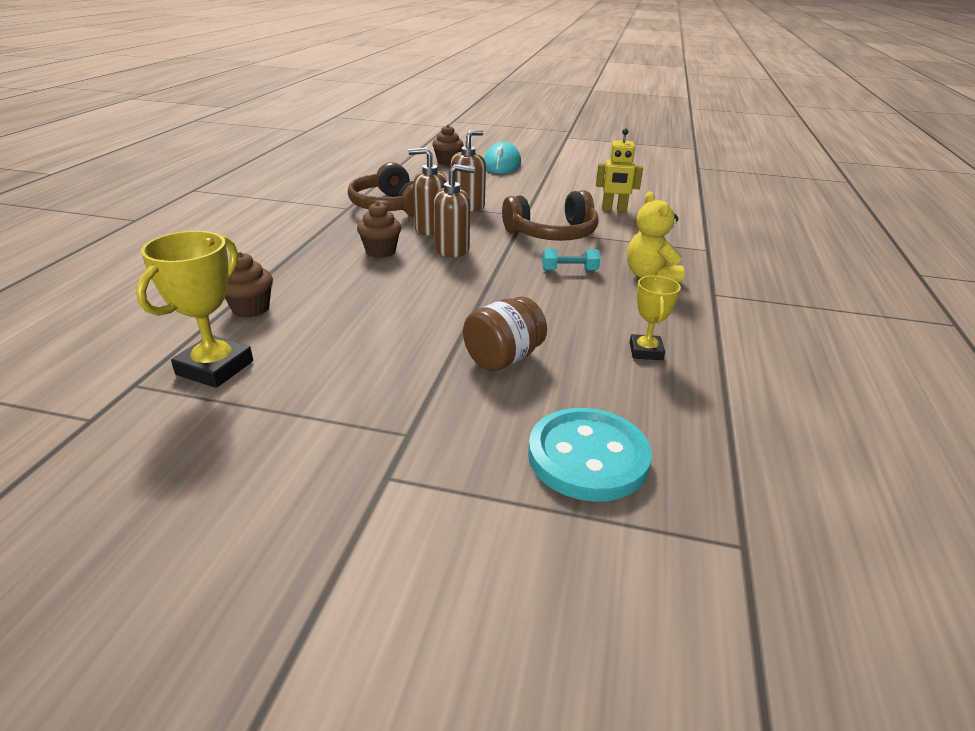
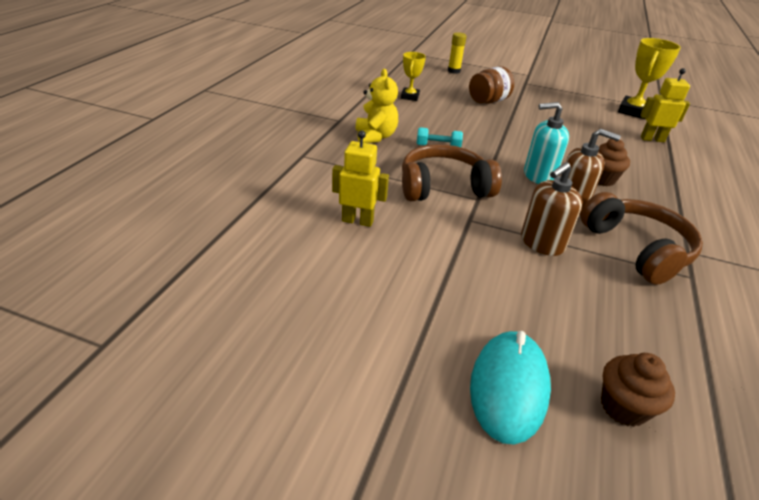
camera: 175 degrees left, 5 degrees up
(251, 309) = (652, 139): brown cupcake -> yellow robot
(452, 249) = (538, 176): brown soap dispenser -> turquoise soap dispenser
(588, 457) = (454, 71): turquoise button -> yellow glue stick

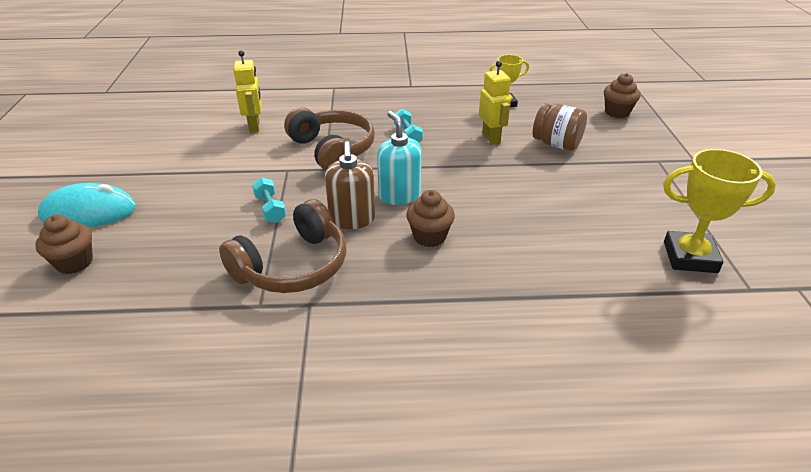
camera: 70 degrees right, 0 degrees up
(375, 136) = (396, 105): yellow teddy bear -> none
(454, 71) = (617, 112): yellow glue stick -> brown cupcake
(541, 243) = (270, 209): brown soap dispenser -> turquoise dumbbell
(652, 139) = (601, 277): yellow robot -> yellow robot (491, 138)

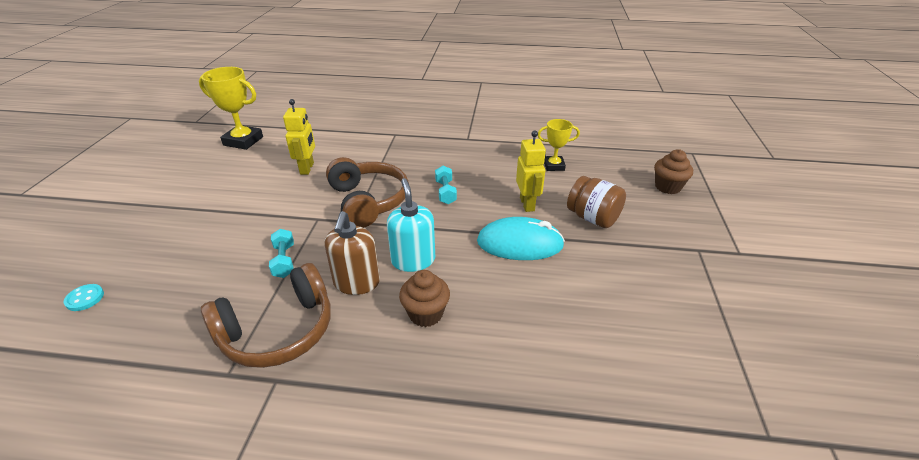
camera: 10 degrees right, 0 degrees up
(74, 262) = (85, 298): brown cupcake -> turquoise button
(89, 212) = (123, 244): turquoise mouse -> turquoise mouse (520, 243)
(690, 257) = (705, 380): yellow trophy -> yellow trophy (243, 141)

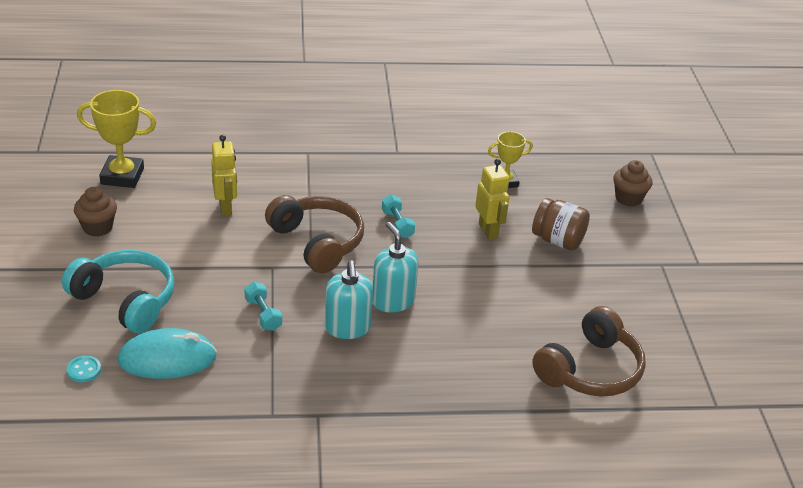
camera: 15 degrees left, 0 degrees up
(173, 236) = (125, 300): none -> turquoise headphones
(278, 331) = (296, 377): brown headphones -> brown headphones (590, 370)
(356, 283) = (347, 328): brown soap dispenser -> turquoise soap dispenser
(426, 314) = (425, 348): brown cupcake -> brown cupcake (97, 227)
(520, 243) = (492, 274): turquoise mouse -> turquoise mouse (167, 359)

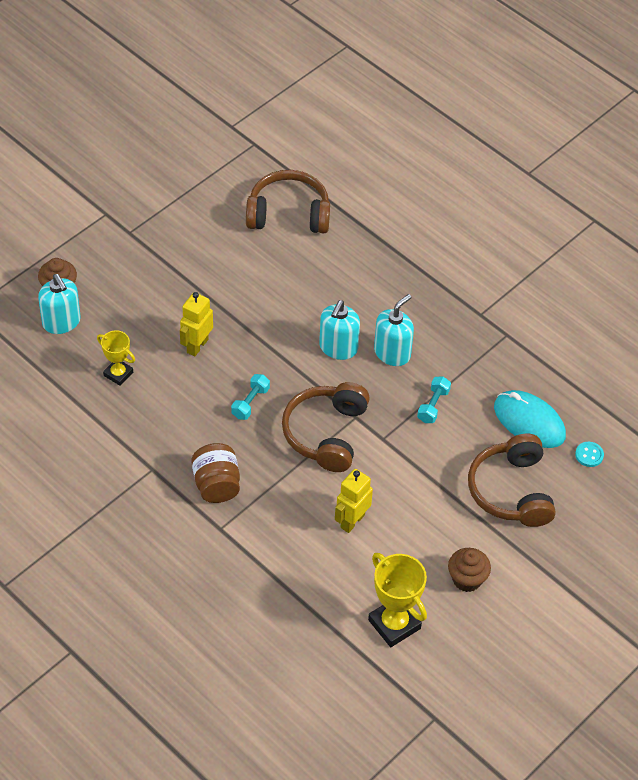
camera: 130 degrees left, 15 degrees up
(125, 300) = (511, 491): turquoise headphones -> brown headphones
(558, 241) = (164, 301): brown jar -> brown jar (216, 485)
(590, 183) = (61, 322): none -> turquoise soap dispenser

